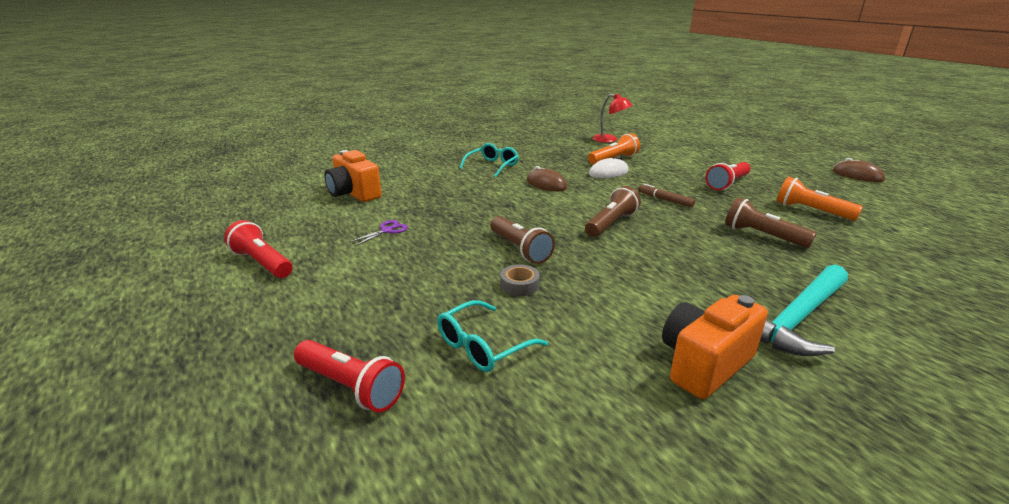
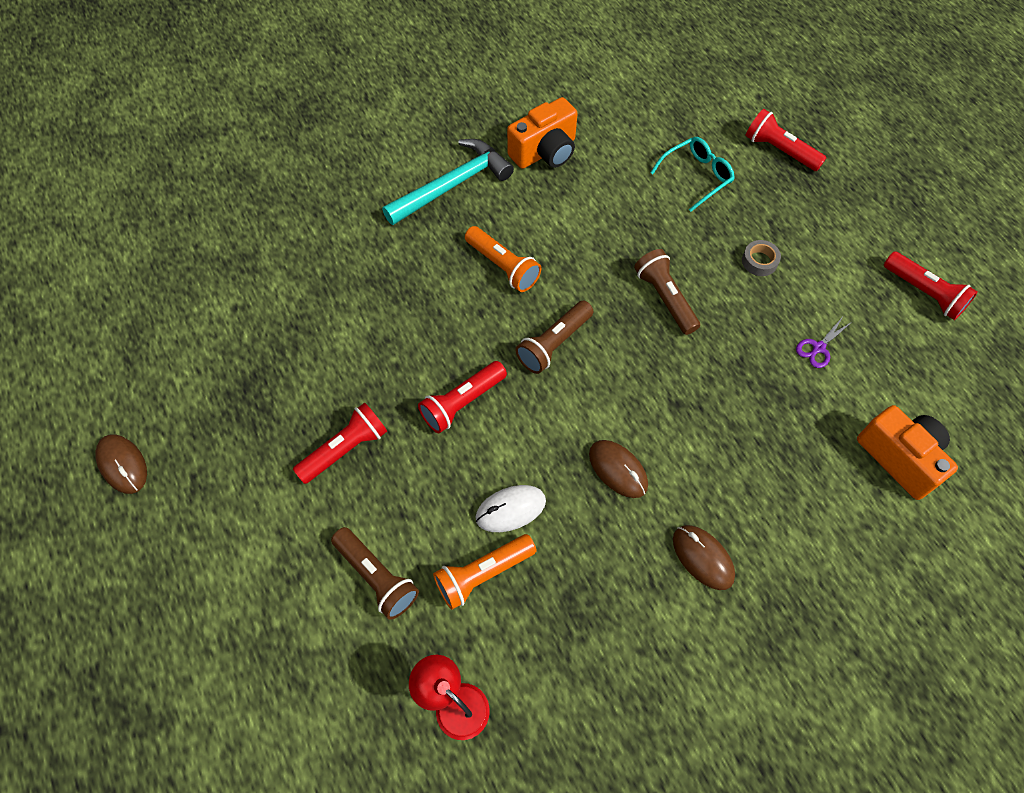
camera: 175 degrees left, 35 degrees up
(492, 166) = (702, 558): turquoise glasses -> brown mouse
(519, 285) = (667, 241): grey tape -> grey tape (759, 261)
(665, 200) = (462, 403): brown marker -> red flashlight
(762, 236) = (394, 305): brown flashlight -> brown flashlight (376, 577)
(811, 211) = (292, 356): orange flashlight -> orange flashlight (503, 266)

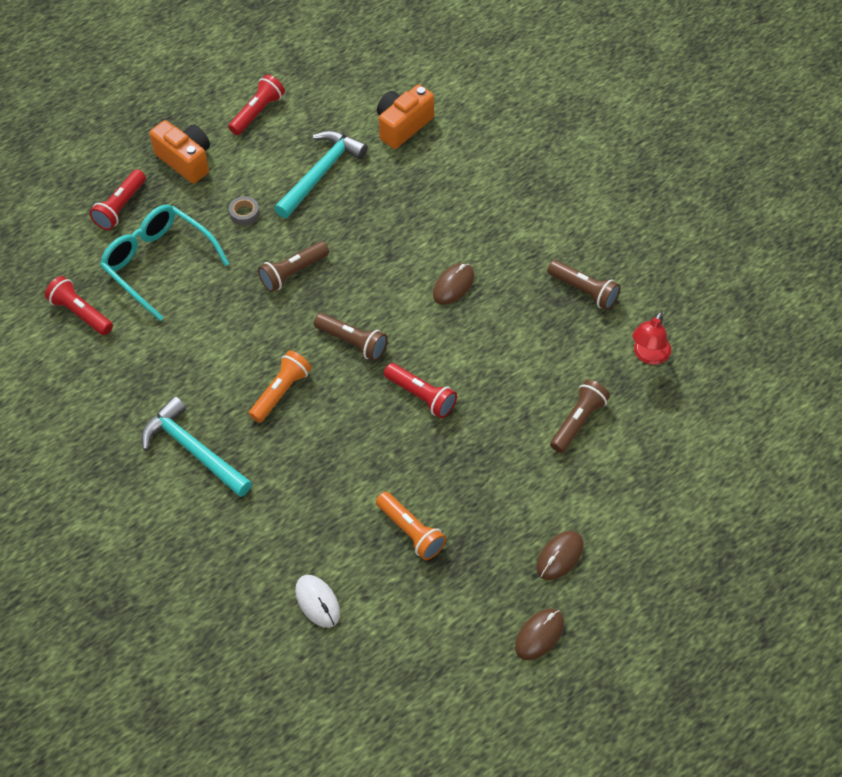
camera: 100 degrees left, 5 degrees down
(345, 449) = (482, 469): red flashlight -> red flashlight (81, 313)
(483, 574) = (556, 355): orange flashlight -> orange flashlight (411, 531)
(510, 509) = (503, 347): white mouse -> white mouse (317, 602)
(545, 152) = (142, 382): orange camera -> orange camera (186, 160)
(580, 639) = (584, 291): none -> brown flashlight
(697, 176) = (158, 263): turquoise glasses -> turquoise glasses, size x1.70
(702, 558) = (507, 229): brown mouse -> brown mouse (559, 556)
(818, 348) = (321, 173): purple scissors -> turquoise hammer

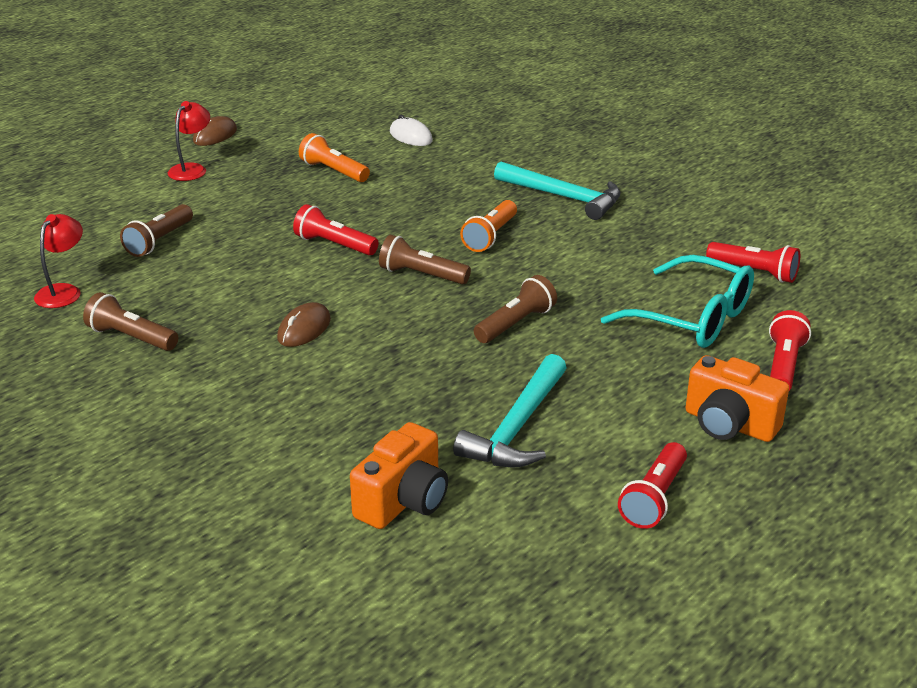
camera: 170 degrees right, 25 degrees down
(244, 214) = (608, 373): grey tape -> none
(559, 556) = (191, 169): brown mouse -> red lamp

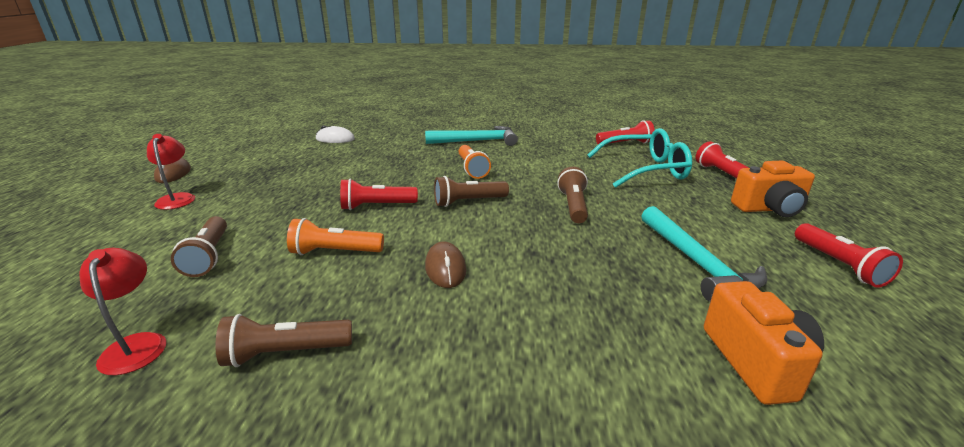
camera: 40 degrees left, 5 degrees down
(333, 171) = (308, 168): orange flashlight -> orange flashlight (335, 252)

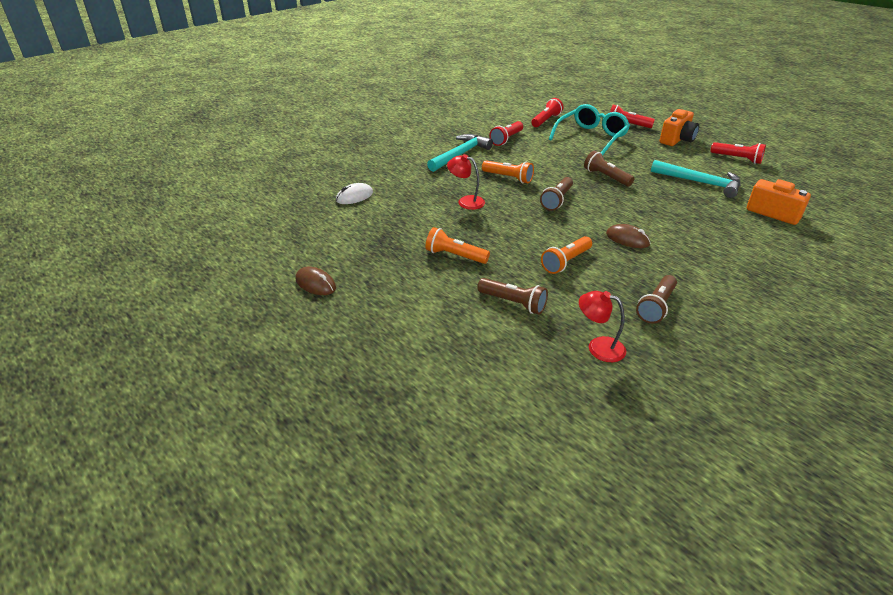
camera: 45 degrees left, 10 degrees up
(177, 198) = (383, 293): red lamp -> red lamp (466, 201)
(280, 200) = (455, 256): none -> orange flashlight
(376, 206) = (519, 228): red flashlight -> red flashlight (506, 139)

